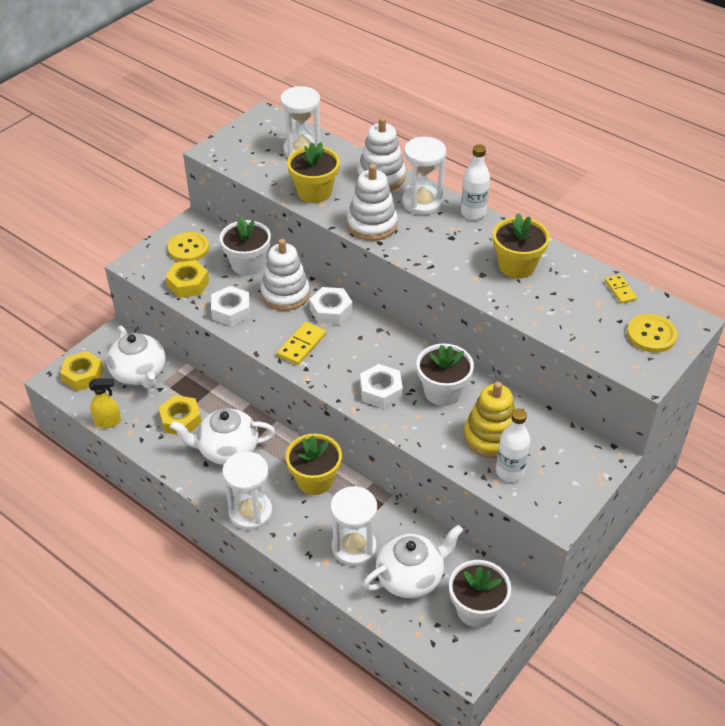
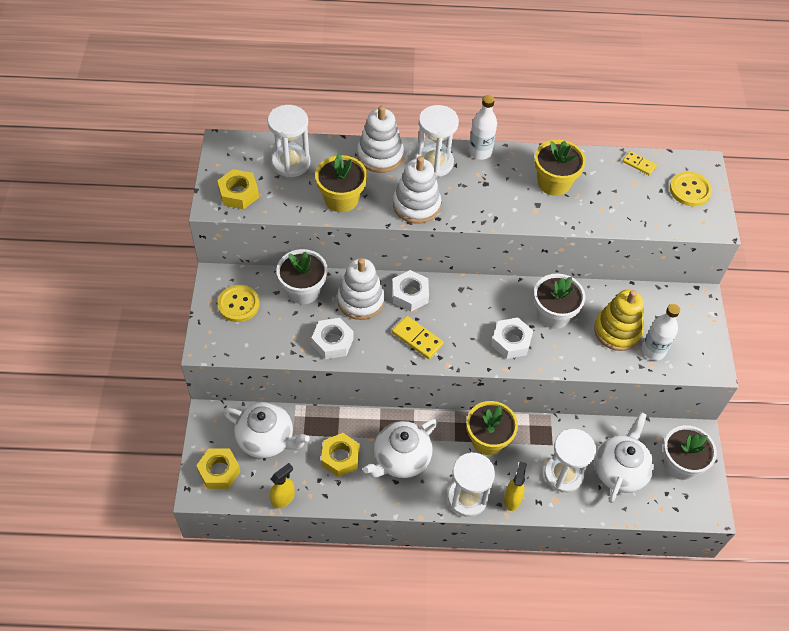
camera: 40 degrees left, 10 degrees up
(188, 284) = (272, 338): yellow nut -> yellow nut (238, 193)
(288, 537) = (512, 499): none -> yellow spray bottle
(302, 345) = (417, 338): yellow domino -> yellow domino turned 45 degrees counterclockwise

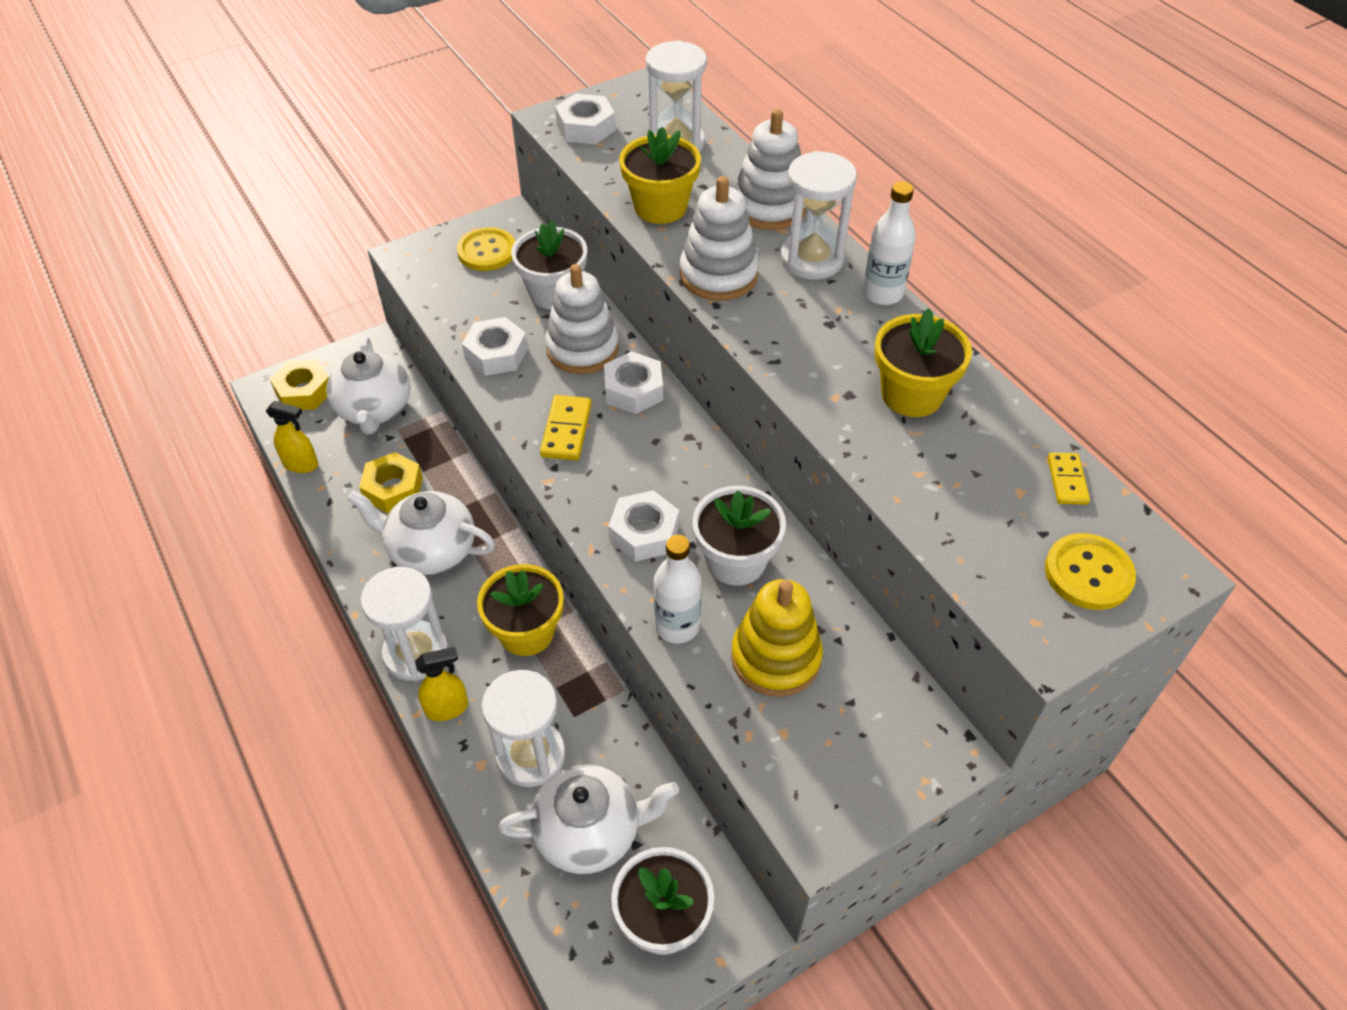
camera: 60 degrees right, 5 degrees down
(238, 193) = (586, 127): yellow nut -> white nut
(653, 350) = (779, 726): white bottle -> white bottle (677, 626)

